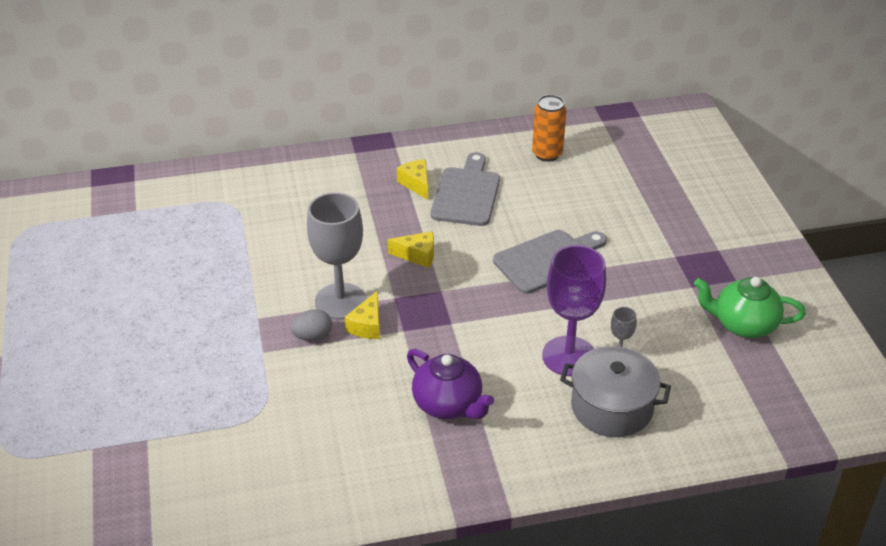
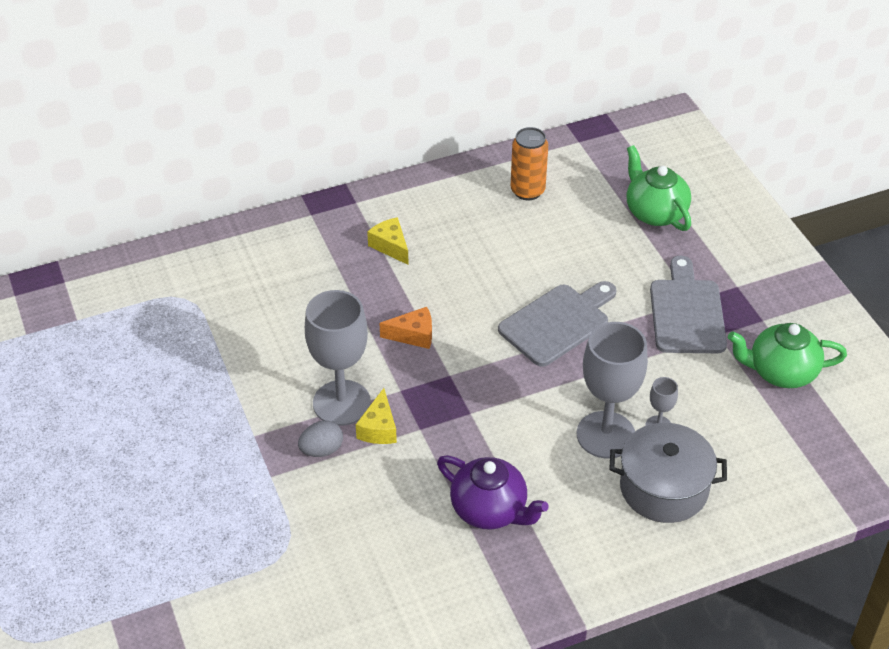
camera: 10 degrees left, 5 degrees up
(417, 255) = (413, 335): yellow cheese -> orange cheese
(466, 194) = (450, 252): grey cutting board -> grey cutting board (686, 312)
(569, 356) = (605, 435): purple goblet -> grey goblet
(657, 183) = (655, 212): none -> green teapot

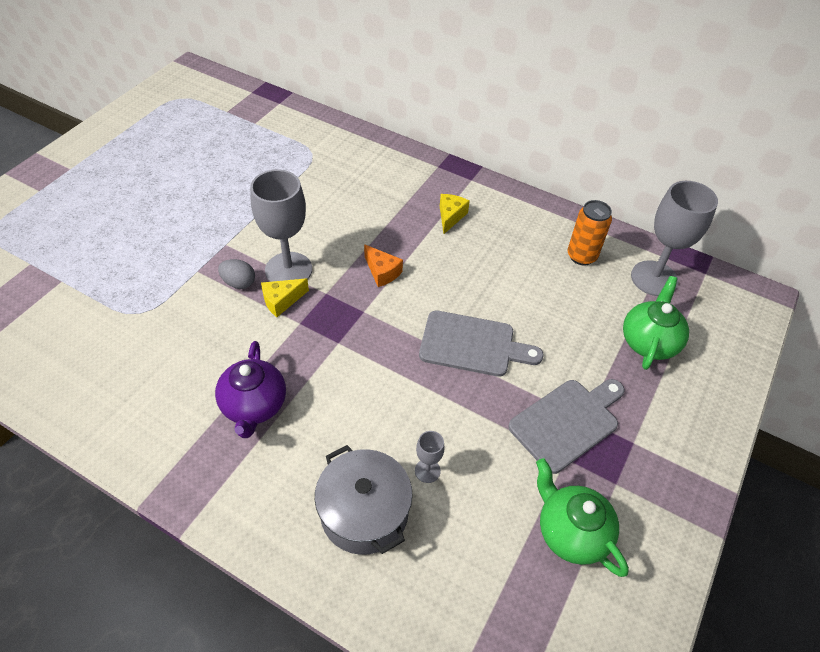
camera: 50 degrees right, 5 degrees up
(605, 435) = (387, 439): grey goblet -> grey goblet (654, 278)

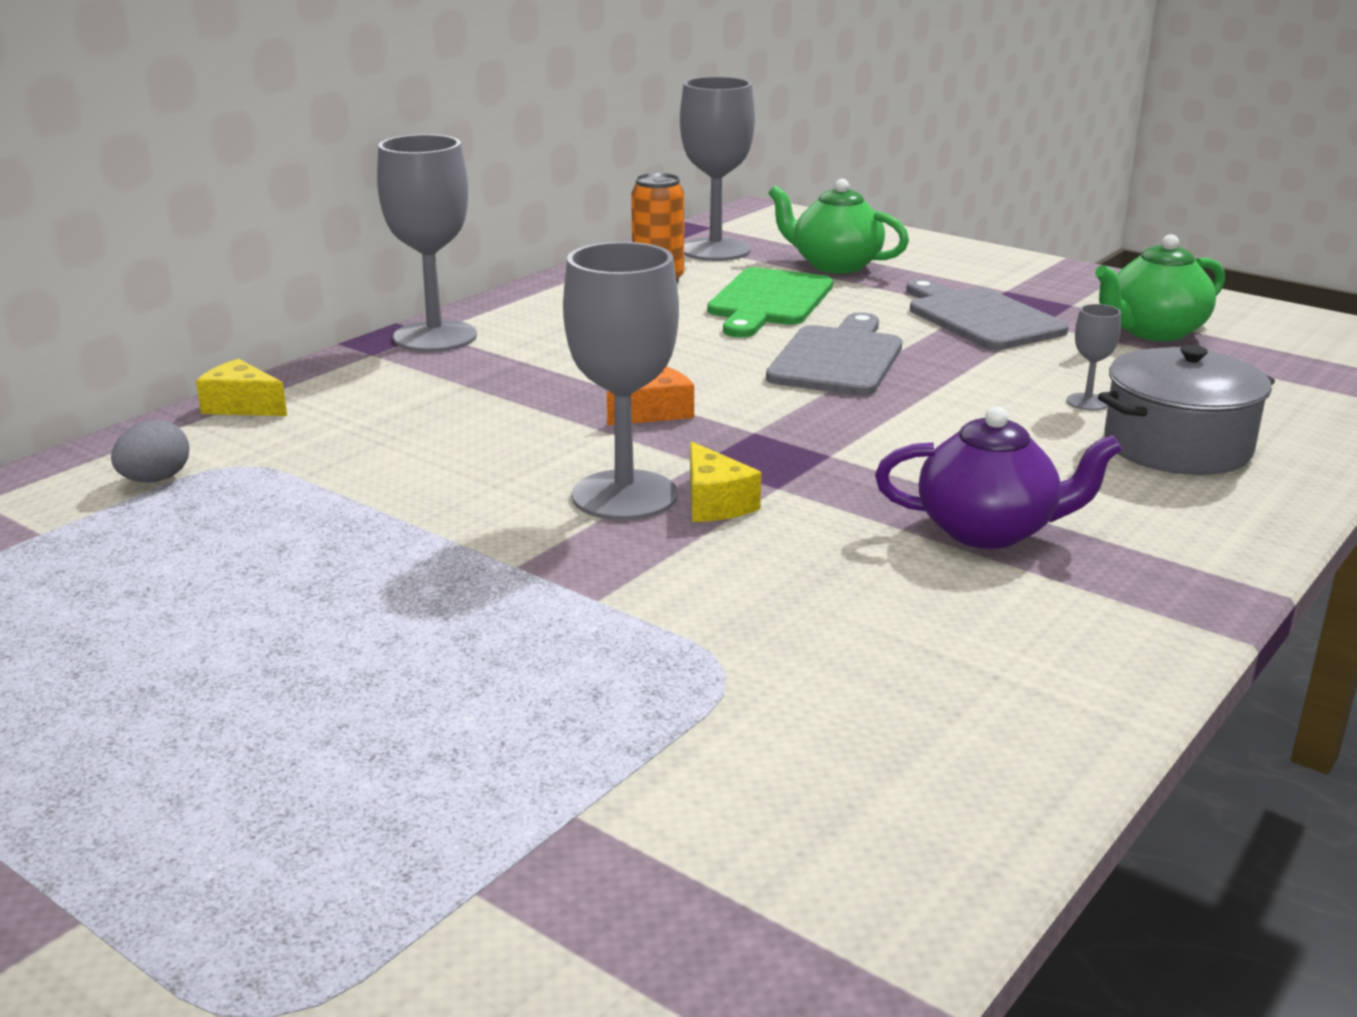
camera: 80 degrees left, 25 degrees down
(239, 283) = (651, 548): grey egg -> grey egg (155, 480)
(450, 217) = (525, 353): yellow cheese -> yellow cheese (242, 406)
(465, 182) = (435, 337): none -> grey goblet
(562, 309) = (768, 301): none -> green cutting board

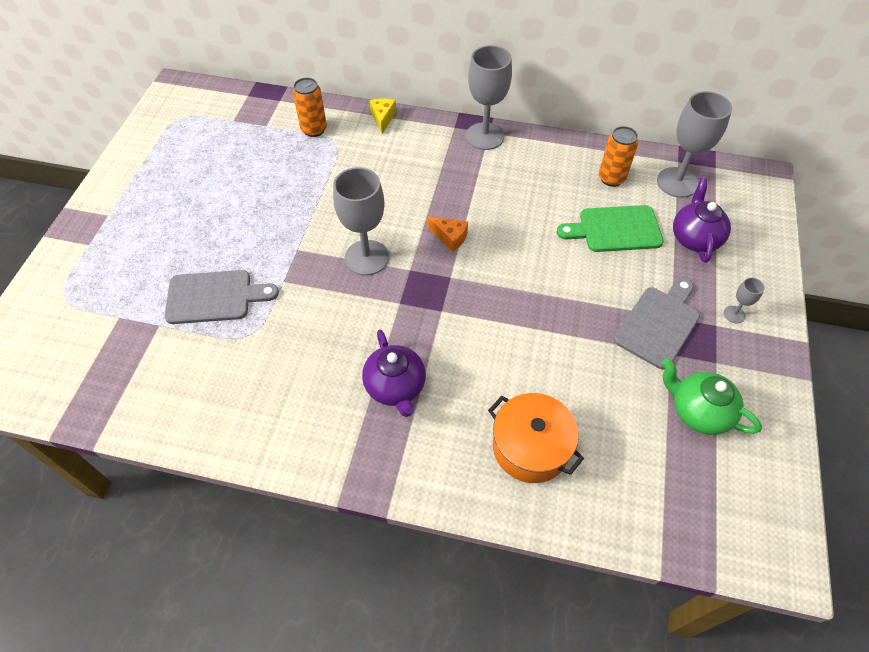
camera: 65 degrees right, 30 degrees up
(155, 480) = (314, 129): grey egg -> orange can
(715, 503) = (374, 287): yellow cheese -> none
(835, 265) = (694, 238): green teapot -> purple teapot
(838, 359) = (555, 280): grey cutting board -> grey cutting board (214, 297)
(1087, 402) = (566, 397): grey goblet -> grey goblet (734, 314)
(1177, 446) = (530, 447): grey pot -> orange pot

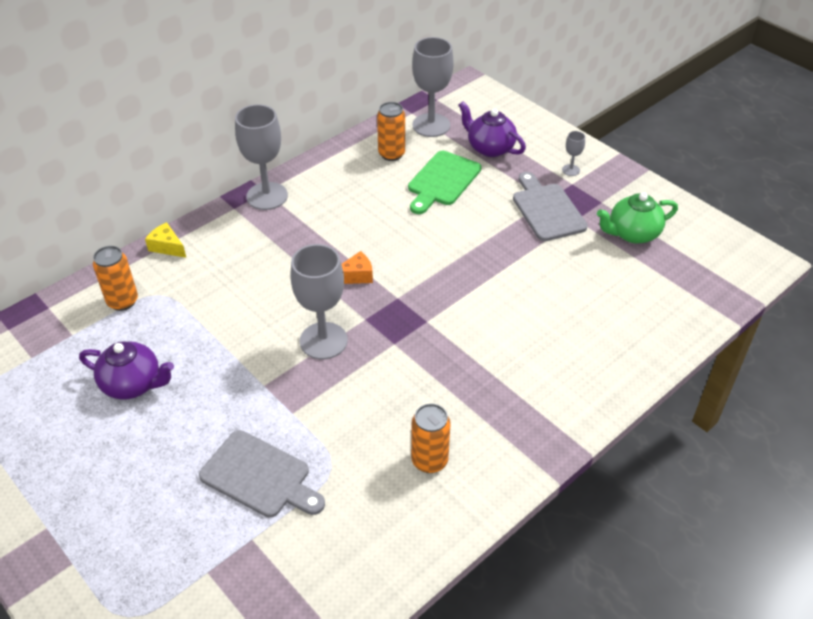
camera: 55 degrees left, 10 degrees down
(214, 297) = (259, 476): grey cutting board -> grey cutting board turned 90 degrees clockwise
(297, 394) = (429, 461): none -> orange can
(395, 387) = (477, 389): purple teapot -> purple teapot (133, 384)
(530, 447) = (595, 336): orange pot -> none

